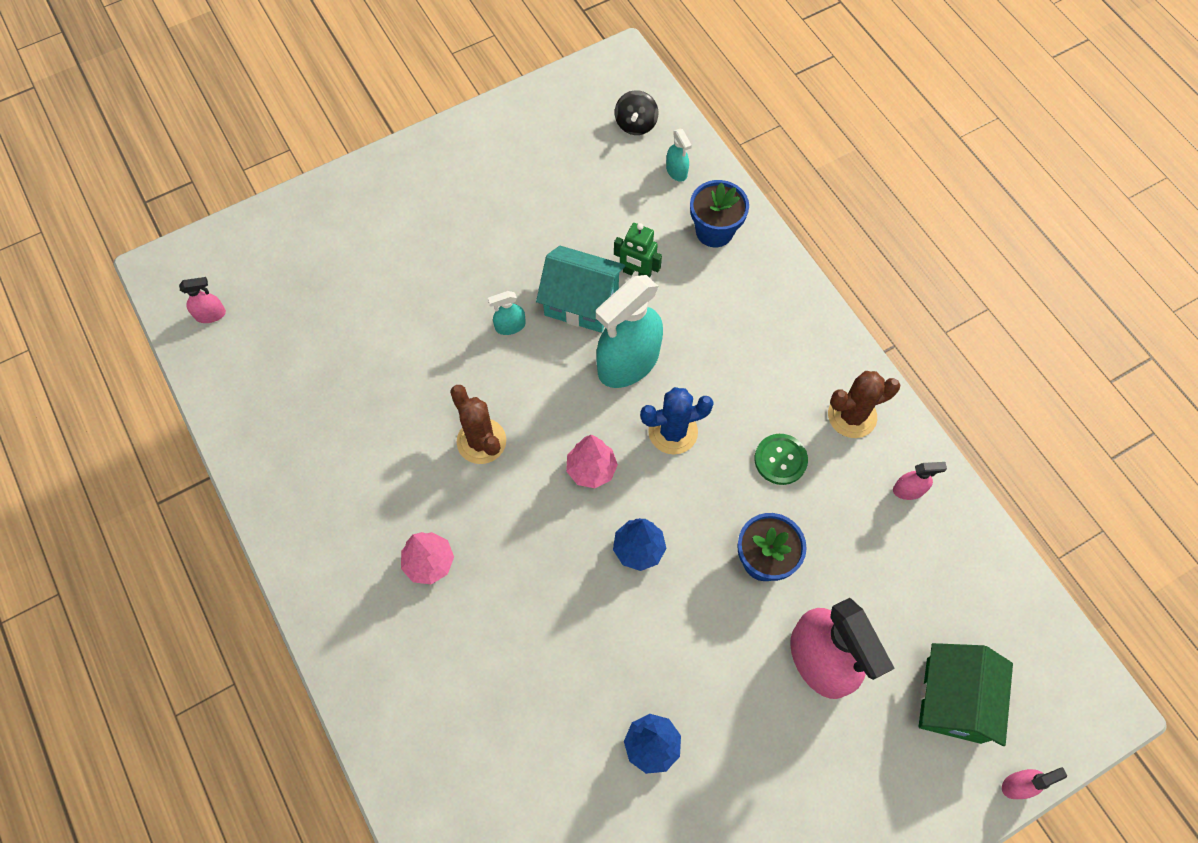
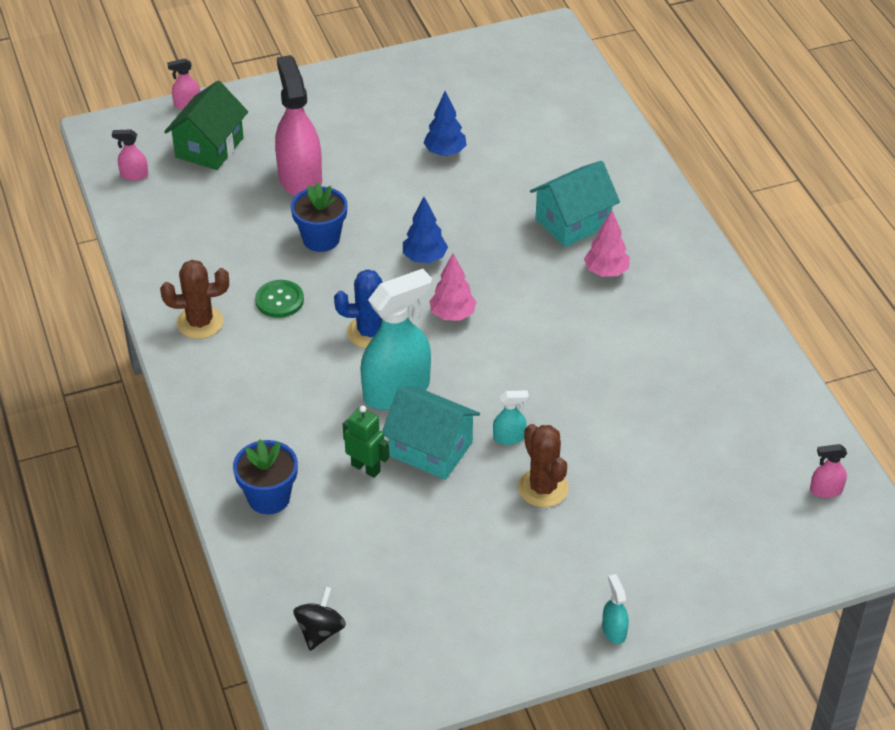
camera: 170 degrees left, 20 degrees down
(474, 640) = (573, 222): none -> turquoise house
(481, 441) = (550, 348): brown cactus -> brown cactus (543, 488)
(676, 171) = (289, 568): turquoise spray bottle -> turquoise spray bottle (614, 630)
(908, 490) = (176, 266): pink spray bottle -> pink spray bottle (134, 175)

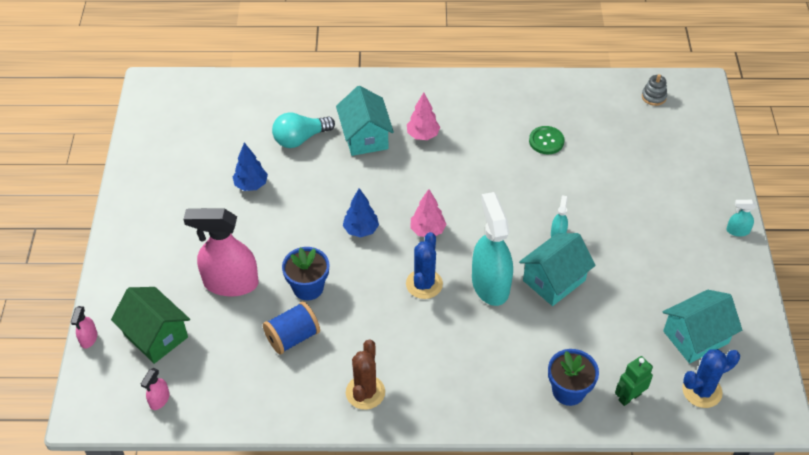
camera: 70 degrees left, 5 degrees up
(249, 246) = (292, 337): none -> blue spool
(279, 300) = (364, 332): green button -> green button (546, 141)
(320, 631) = (702, 391): black spinning top -> blue cactus
(366, 468) = (559, 323): green robot -> green robot (629, 397)
(403, 611) = (695, 337): none -> turquoise house
(537, 170) = (300, 139): none -> turquoise light bulb
(543, 488) = (609, 230): brown cactus -> none
(826, 490) = (653, 97): pink spray bottle -> grey stacking toy

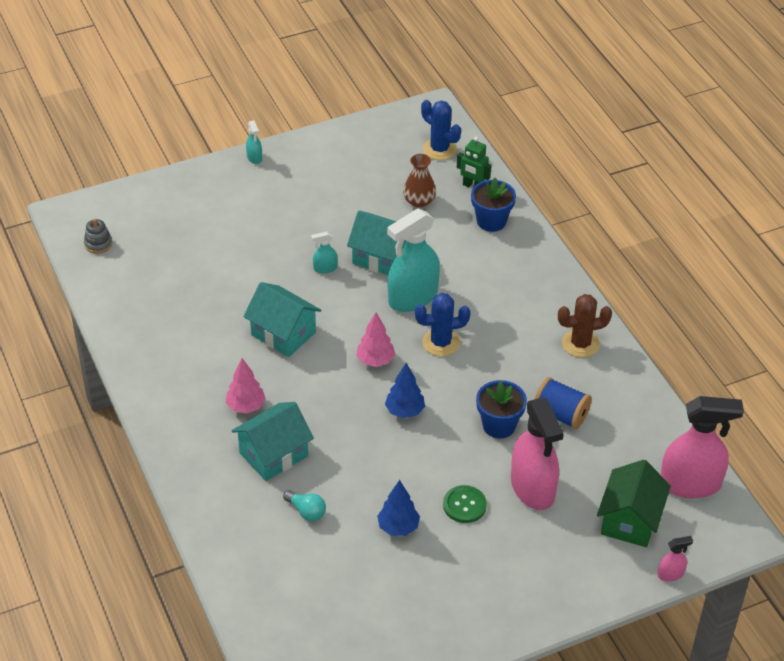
camera: 115 degrees left, 5 degrees down
(159, 400) = (690, 484): pink spray bottle -> pink spray bottle, size x2.30
(300, 139) = (306, 511): turquoise light bulb -> turquoise light bulb, size x0.62
(546, 141) = (204, 307): green button -> green button (464, 505)
(623, 340) = (419, 201): none -> brown vase
(695, 337) = (388, 162): turquoise house -> turquoise house (283, 334)

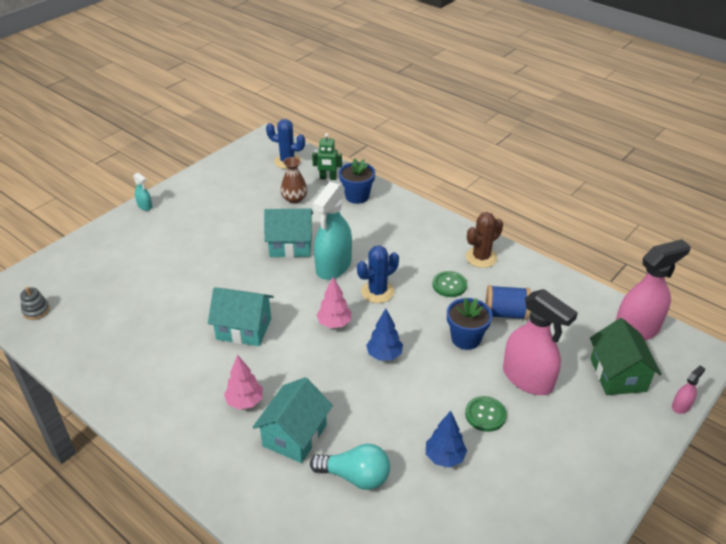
camera: 25 degrees left, 5 degrees down
(306, 511) = (355, 476): turquoise light bulb -> turquoise light bulb, size x1.60
(325, 268) = (249, 267): turquoise spray bottle -> none
(522, 362) = (449, 285): none -> green button

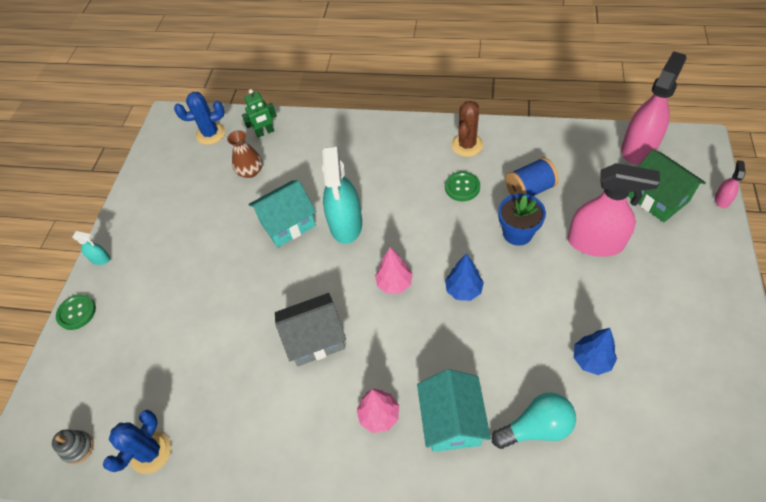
camera: 25 degrees left, 15 degrees up
(244, 329) = (315, 339): turquoise house -> grey house
(357, 196) = (308, 138): blue flower pot -> none
(377, 292) = (406, 229): blue cactus -> blue cactus (151, 452)
(485, 414) = (590, 298): green button -> green button (76, 312)

